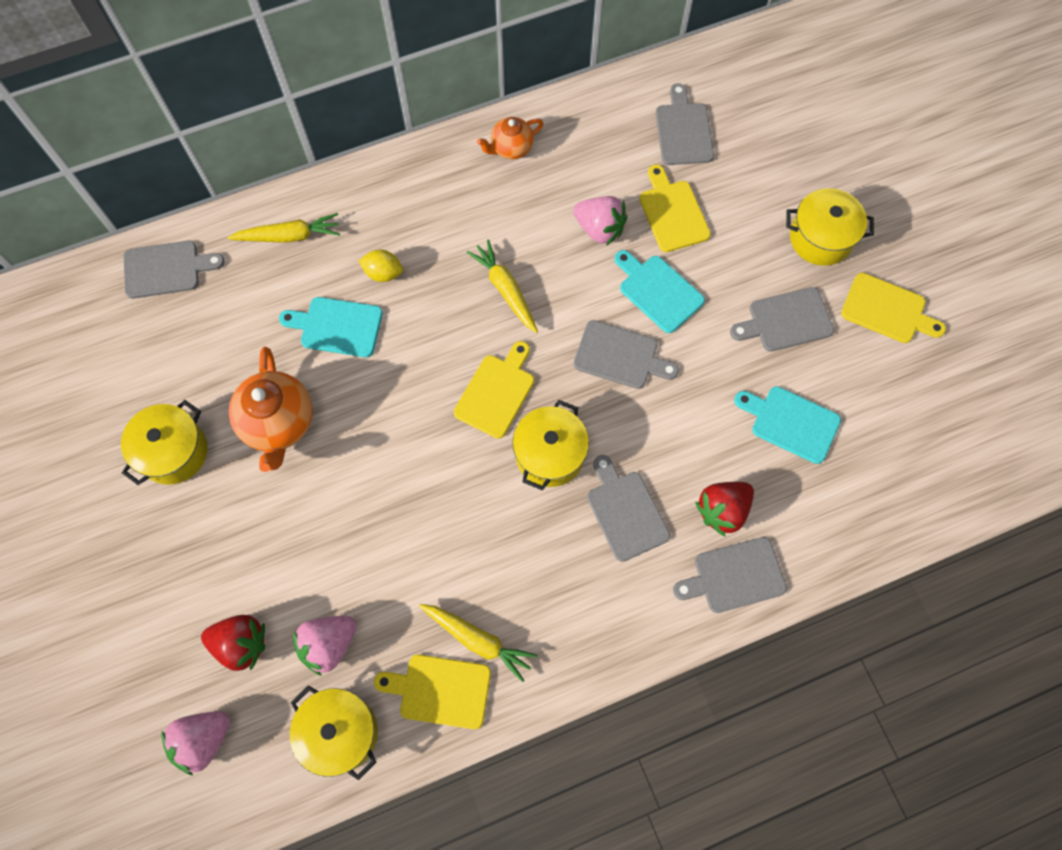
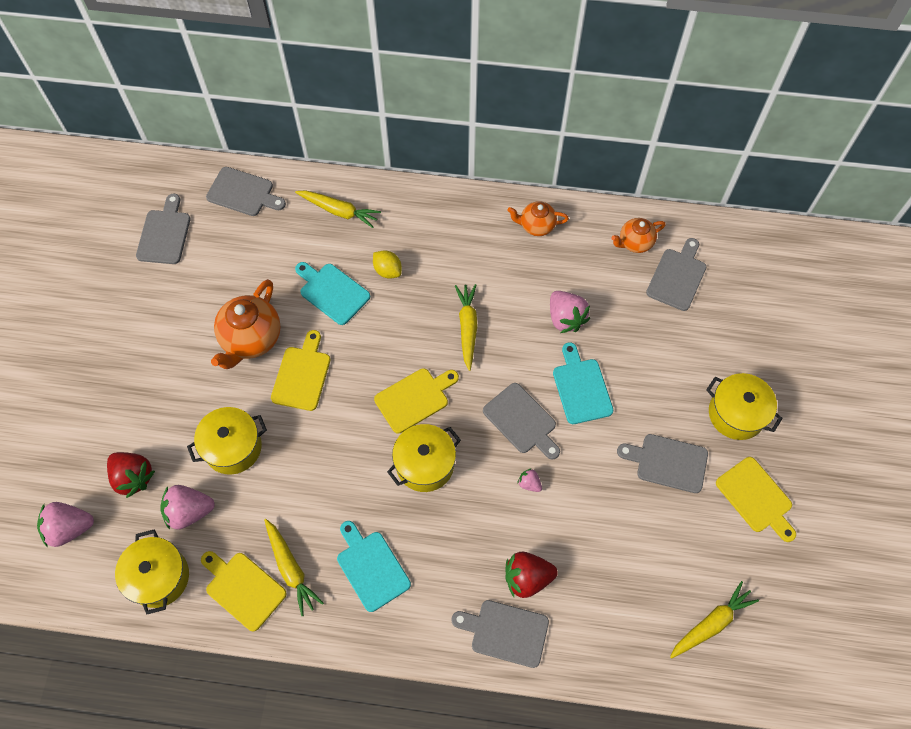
camera: 30 degrees right, 5 degrees down
(174, 452) = (171, 321): yellow pot -> yellow pot (233, 447)
(621, 117) = (635, 243): none -> orange teapot
(625, 511) = (454, 537): grey cutting board -> grey cutting board (164, 234)
(666, 415) = (529, 483): none -> pink strawberry
(672, 213) = (629, 335): yellow cutting board -> yellow cutting board (302, 375)
(791, 422) = (622, 542): turquoise cutting board -> turquoise cutting board (371, 567)
(919, 454) = (711, 623): none -> yellow carrot

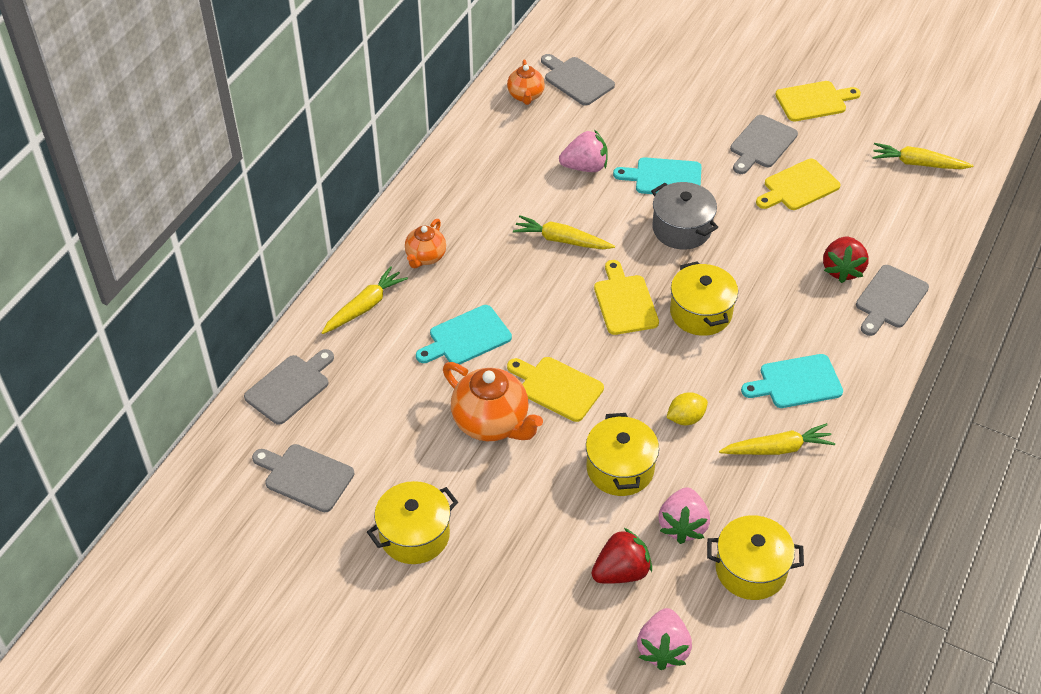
camera: 70 degrees left, 15 degrees down
(243, 588) = (787, 495): yellow cutting board -> yellow cutting board (798, 186)
(388, 270) = (463, 285): yellow lemon -> yellow lemon (685, 418)
(521, 421) = (681, 229): grey cutting board -> grey pot
(529, 483) = (749, 242): pink strawberry -> none
(536, 226) = (470, 157): orange teapot -> orange teapot (425, 257)
(711, 623) = (918, 163): yellow carrot -> yellow carrot turned 60 degrees counterclockwise
(736, 414) = (731, 87): yellow pot -> yellow pot (414, 535)

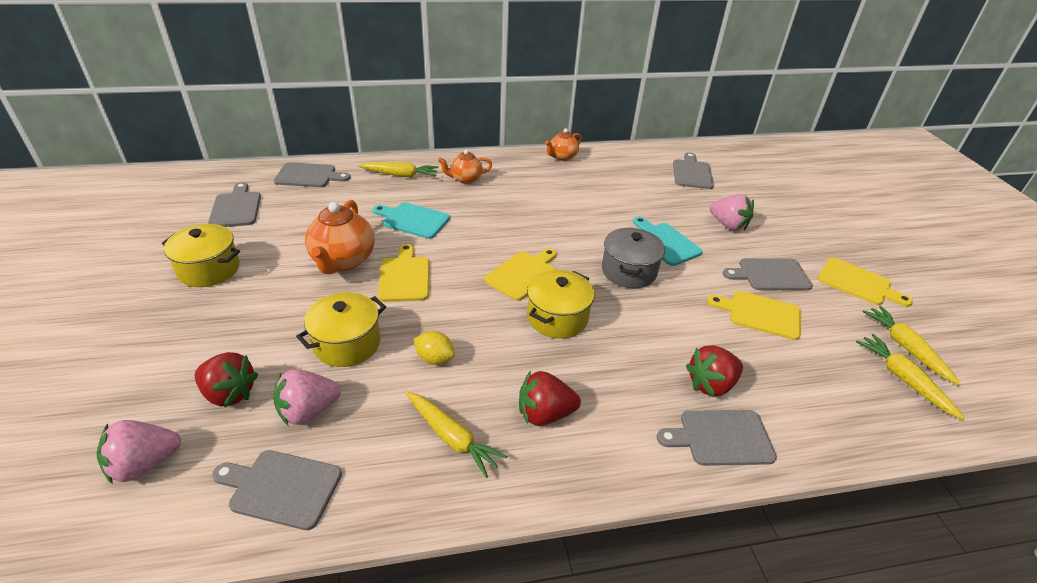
camera: 50 degrees right, 10 degrees down
(525, 96) = (648, 161): orange teapot -> orange teapot (562, 157)
(562, 240) = (546, 223): yellow carrot -> yellow carrot (906, 348)
(585, 167) = (624, 206): pink strawberry -> pink strawberry (728, 225)
(750, 570) = (281, 488): yellow pot -> grey cutting board
(796, 382) = (545, 414): turquoise cutting board -> red strawberry

